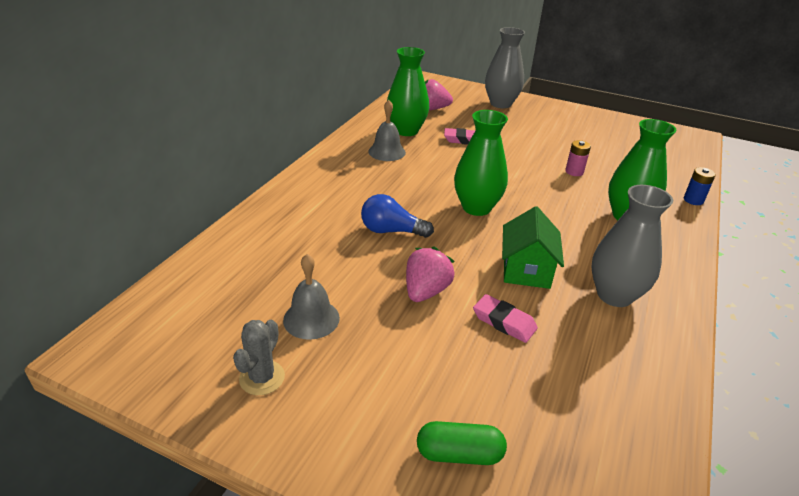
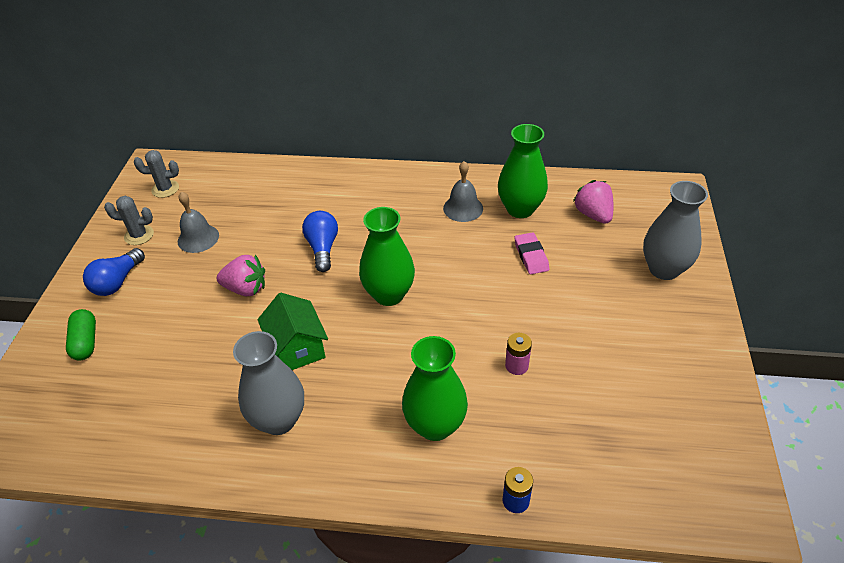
camera: 75 degrees right, 10 degrees up
(175, 340) = (165, 189): none -> grey cactus
(351, 409) = (117, 282): none -> blue light bulb
(504, 322) = (220, 343): pink eraser -> none
(526, 270) = (297, 348): green house -> green house turned 75 degrees clockwise

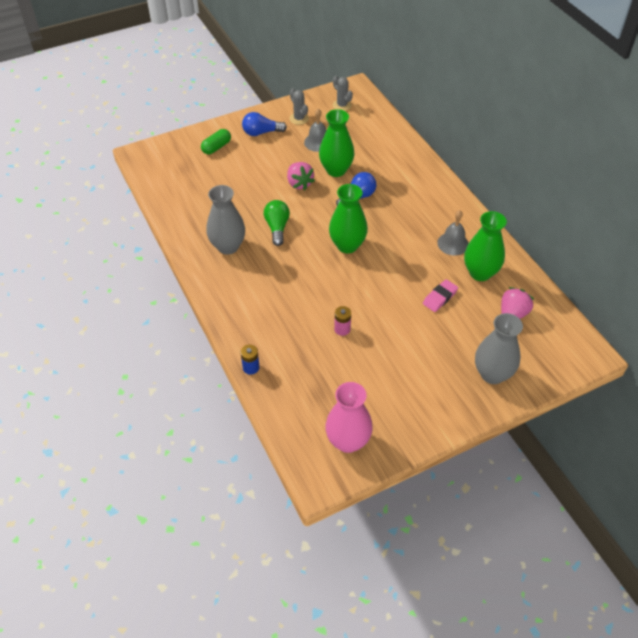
camera: 55 degrees right, 5 degrees up
(297, 348) = (277, 228): green house -> green light bulb
(435, 425) = (272, 311): green vase -> green vase (336, 170)
(697, 449) = (348, 441): none -> pink vase

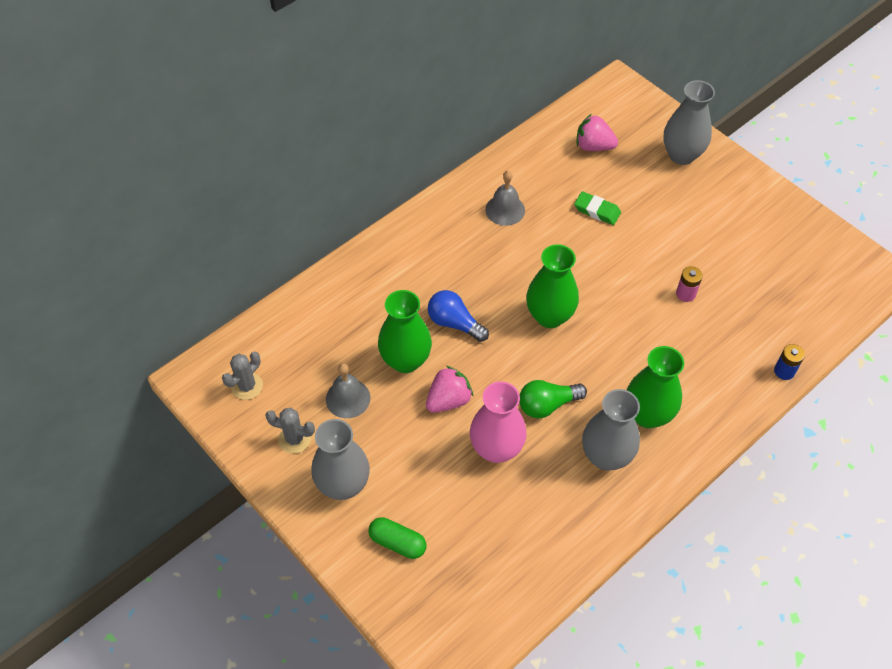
camera: 105 degrees left, 5 degrees up
(261, 132) = (343, 485): blue light bulb -> grey vase
(299, 119) = (294, 439): grey cactus -> grey cactus turned 60 degrees clockwise
(348, 441) = (825, 259): pink vase -> pink vase (496, 449)
(440, 297) = (597, 211): pink eraser -> green eraser
(480, 273) = (543, 179): green vase -> green vase (647, 415)

